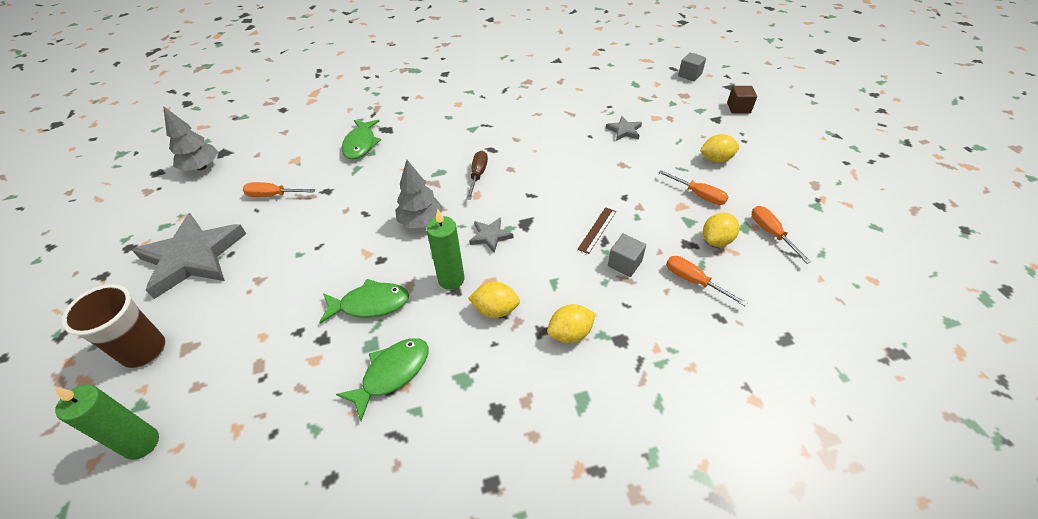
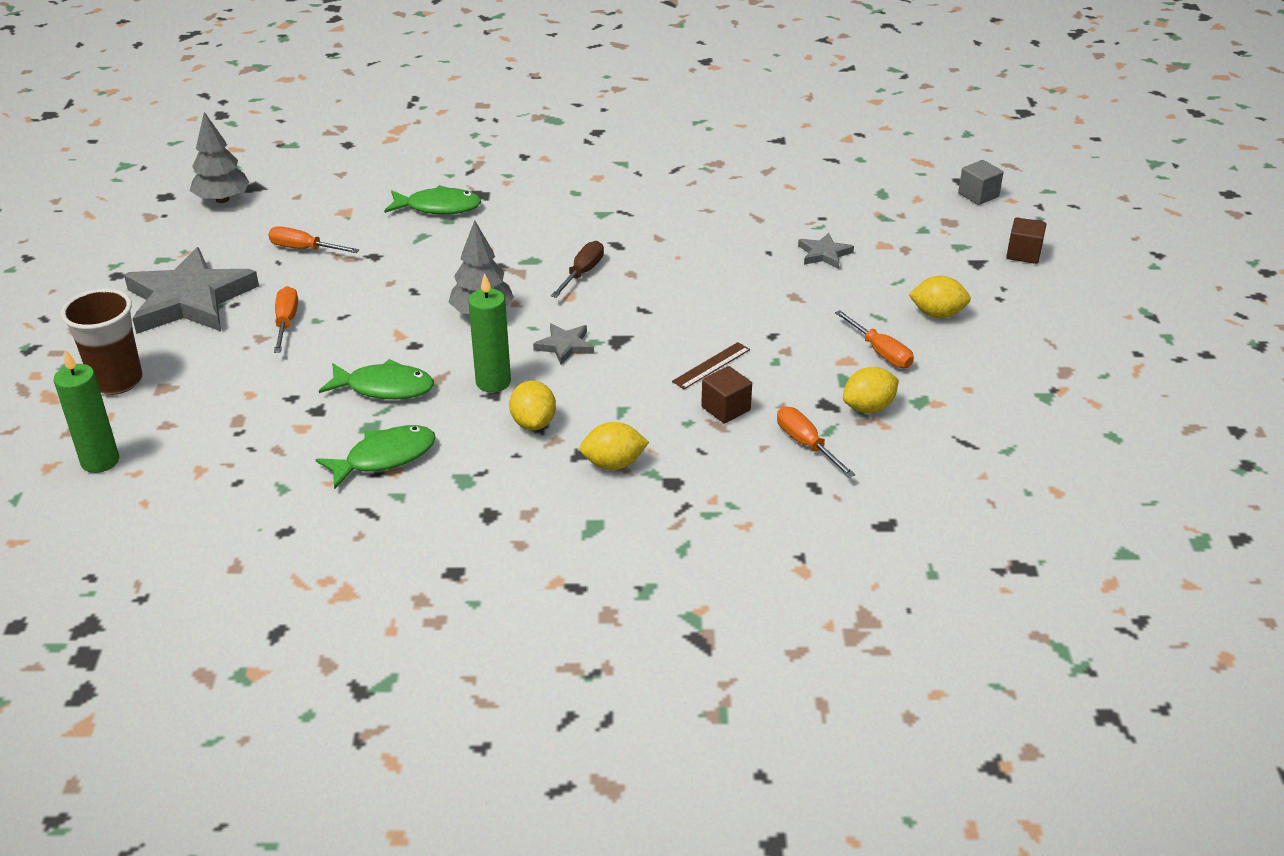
camera: 15 degrees right, 10 degrees down
(361, 144) = (438, 207): green fish -> green fish turned 105 degrees counterclockwise
(495, 310) = (533, 423): yellow lemon -> yellow lemon turned 60 degrees clockwise
(624, 263) = (725, 408): grey cube -> brown cube
(771, 233) = (952, 414): orange screwdriver -> orange screwdriver (286, 322)

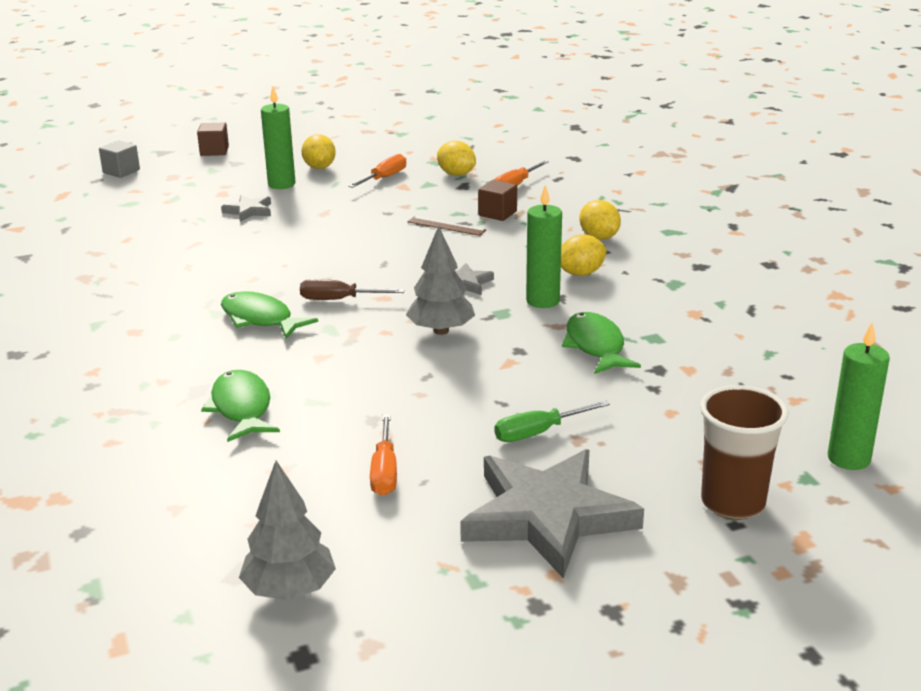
camera: 110 degrees left, 10 degrees down
(286, 322) = (538, 432): orange screwdriver -> green screwdriver
(384, 458) = (685, 320): green fish -> green fish (260, 319)
(893, 282) = (281, 184): none -> green candle

